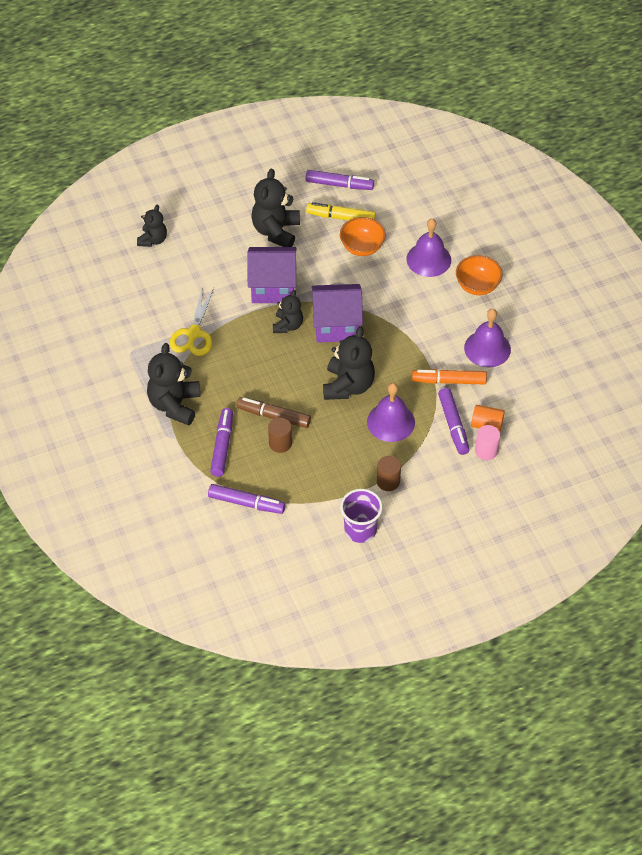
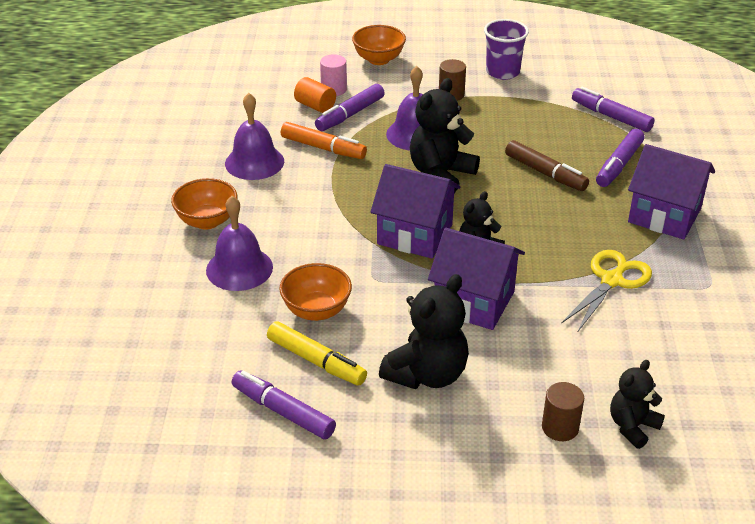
camera: 155 degrees left, 15 degrees down
(174, 405) = (664, 215): black teddy bear -> purple house
(280, 443) = (550, 150): brown cylinder -> brown cylinder (560, 427)
(453, 425) = (350, 114): purple marker -> purple marker turned 150 degrees counterclockwise
(475, 506) = (378, 59): none -> orange bowl

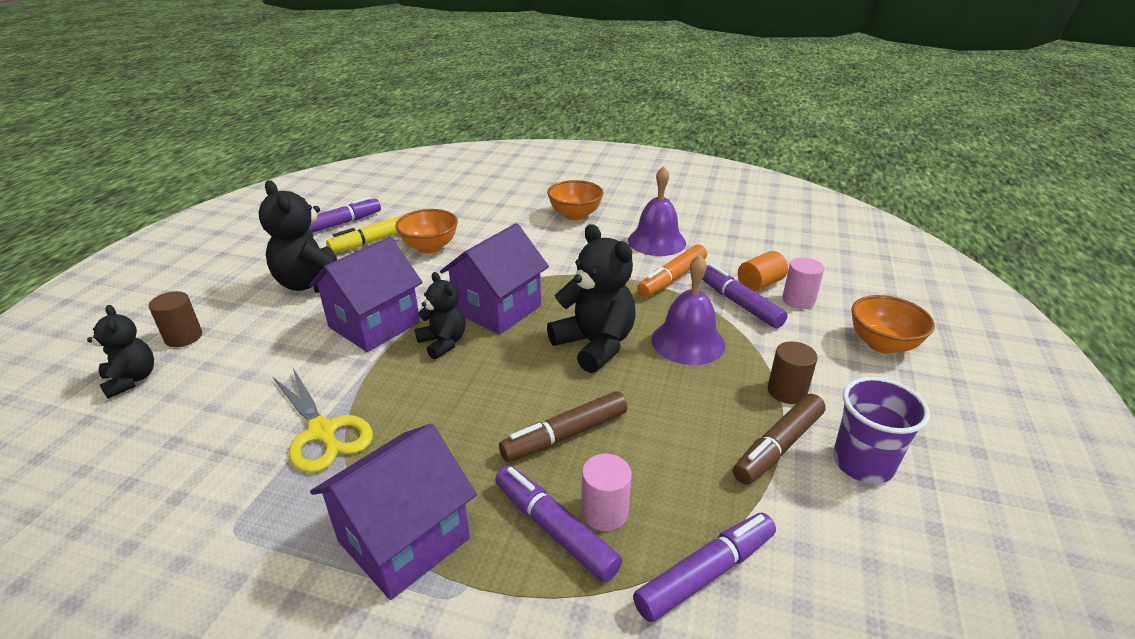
camera: 105 degrees right, 5 degrees down
(239, 268) = (505, 222): purple bell -> none
(506, 97) = (778, 447): none -> brown marker
(595, 150) = (604, 512): none -> pink cylinder

